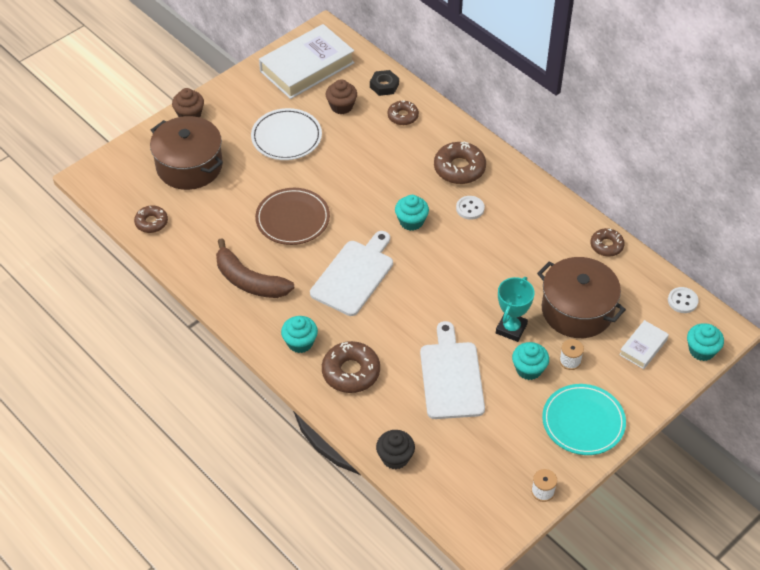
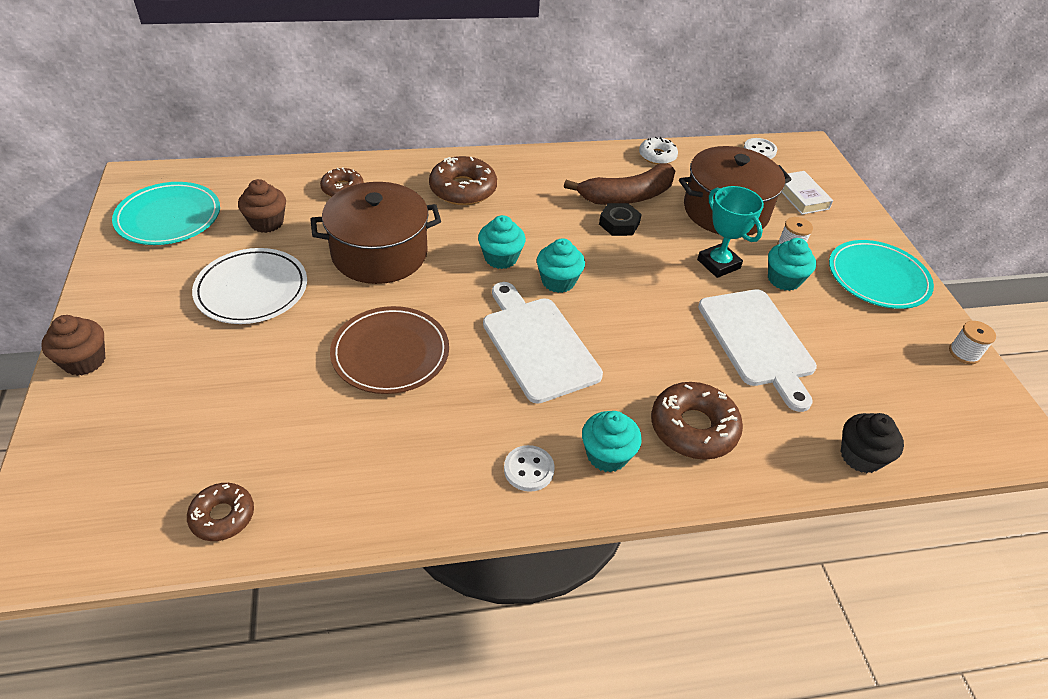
camera: 60 degrees left, 5 degrees down
(189, 166) = (173, 410): brown pot -> brown pot (379, 253)
(249, 281) = (452, 454): brown banana -> brown banana (627, 196)
(307, 67) = (169, 217): white book -> turquoise plate
(384, 86) = (282, 179): black nut -> black nut (619, 224)
(451, 376) = (757, 342): white cutting board -> white cutting board turned 135 degrees counterclockwise
(470, 208) = (526, 210): white button -> white button (528, 469)
(606, 245) = (657, 156): brown donut -> white donut
(701, 350) = (826, 168): turquoise cupcake -> turquoise cupcake (558, 281)

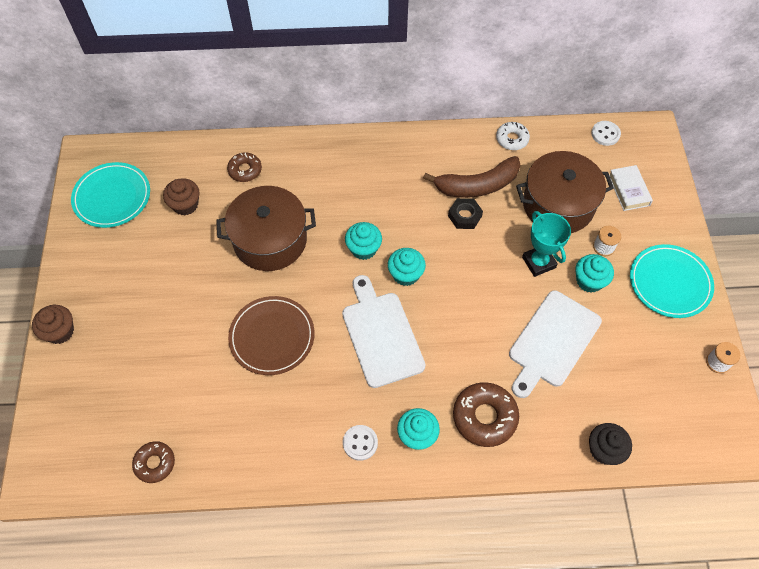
camera: 10 degrees right, 15 degrees up
(252, 289) = (174, 272): white plate -> none
(463, 189) = (341, 173): brown donut -> none
(757, 342) = (552, 342): white cutting board -> white cutting board turned 45 degrees clockwise

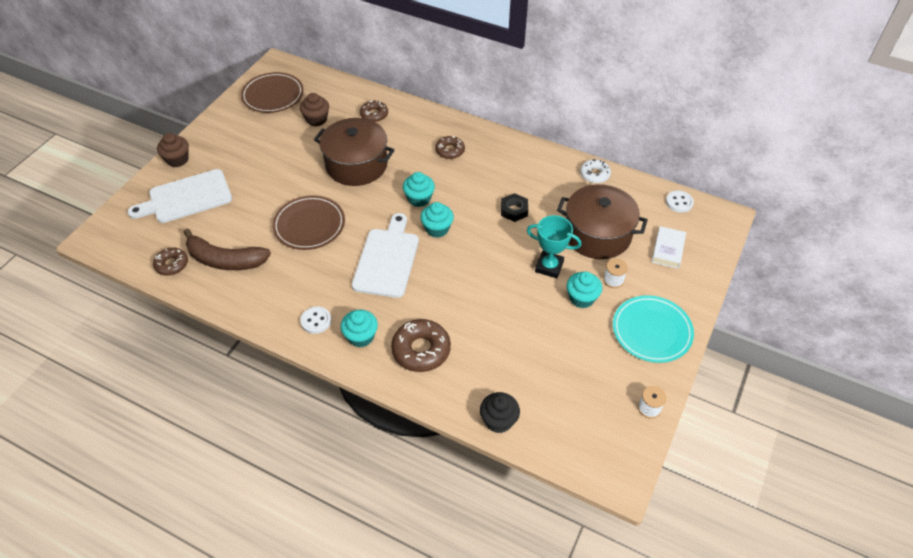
camera: 30 degrees right, 10 degrees down
(112, 197) = (273, 95): turquoise plate -> brown plate
(355, 177) = (450, 151): none -> brown donut
(477, 185) = (540, 194): brown banana -> brown banana (225, 260)
(538, 262) = (549, 267): turquoise trophy -> turquoise trophy turned 75 degrees counterclockwise
(552, 342) = (516, 325): white cutting board -> white cutting board (186, 197)

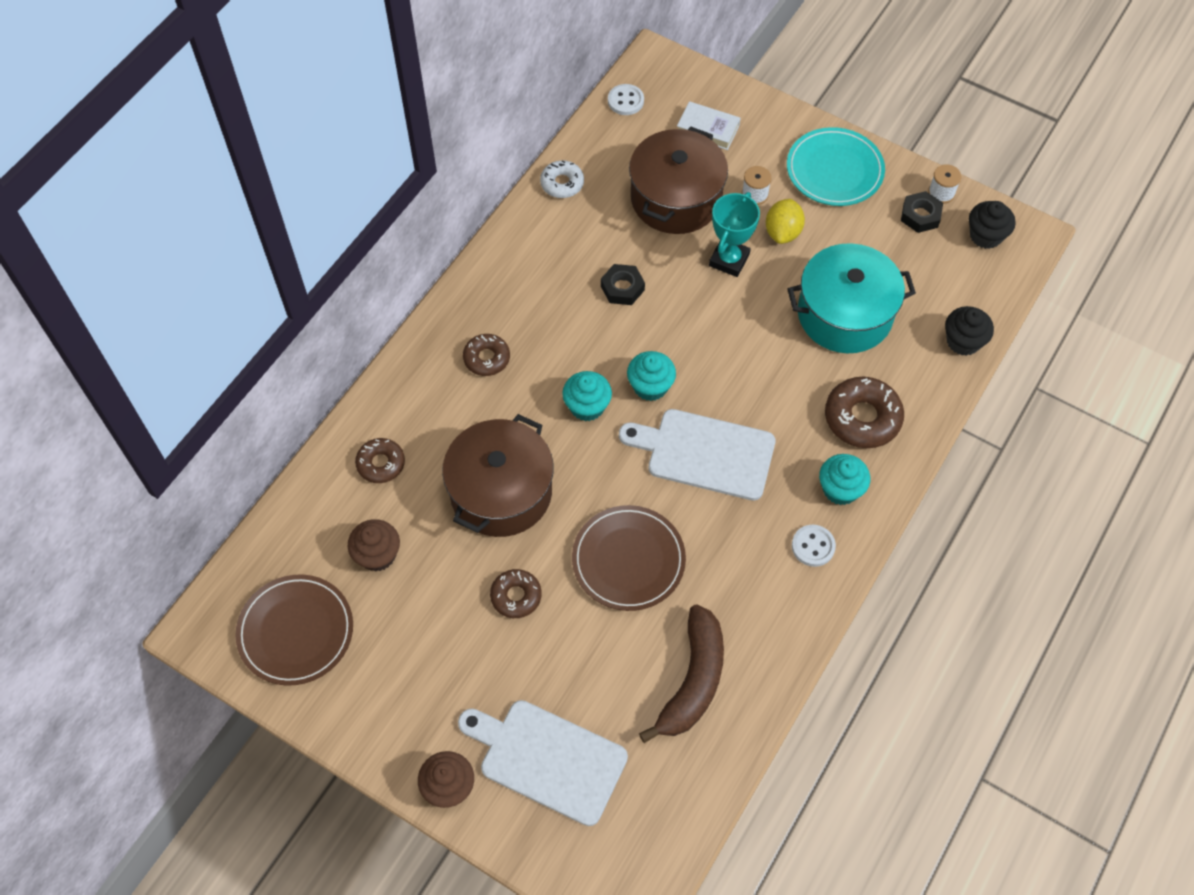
camera: 85 degrees left, 10 degrees up
(172, 264) = (697, 763): brown donut -> brown donut (516, 596)
(186, 197) = (547, 759): white cutting board -> white cutting board turned 135 degrees clockwise
(512, 338) = (844, 314): none -> turquoise pot
(581, 298) = (782, 232): turquoise cupcake -> yellow lemon
(611, 441) = (985, 236): none -> black cupcake
(620, 391) = (920, 215): none -> black nut

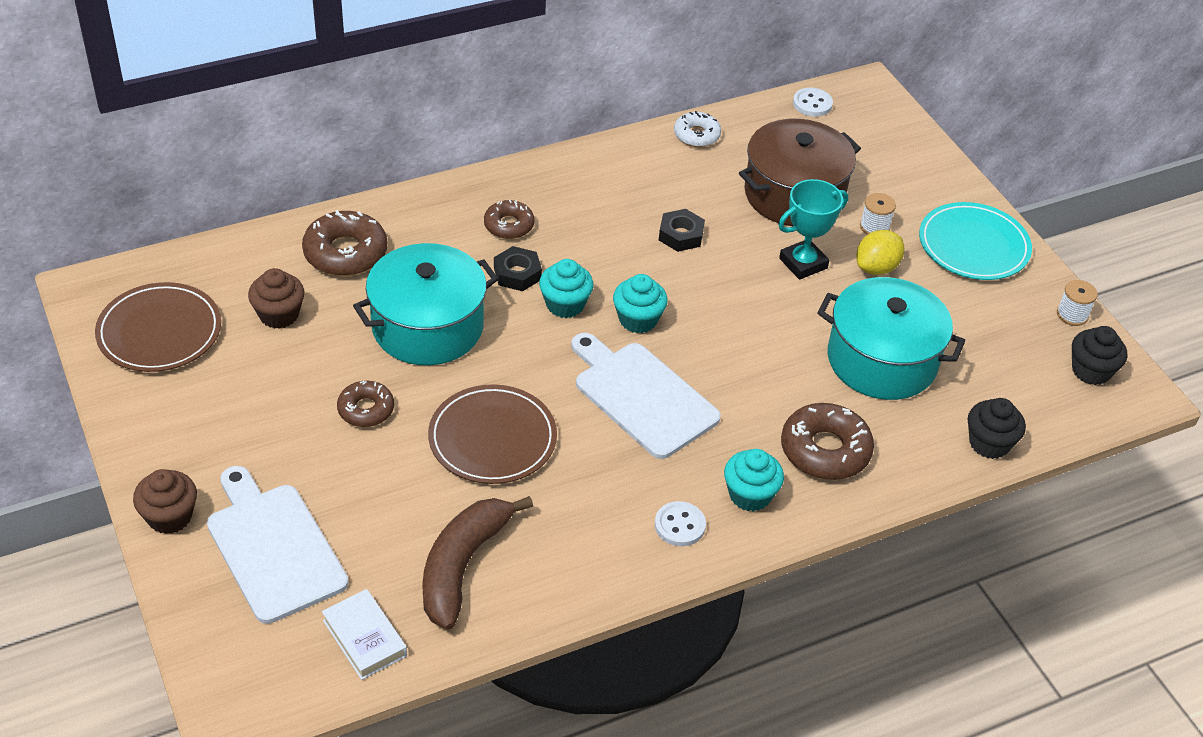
camera: 30 degrees right, 15 degrees down
(381, 464) = (345, 253): brown donut -> brown donut, size x1.62
(501, 492) = (427, 326): brown pot -> turquoise pot
(693, 681) = (462, 566): brown banana -> brown banana turned 150 degrees clockwise
(708, 129) = (873, 158): white book -> white book (364, 638)
(920, 215) = (1033, 322): black nut -> black nut (517, 274)

